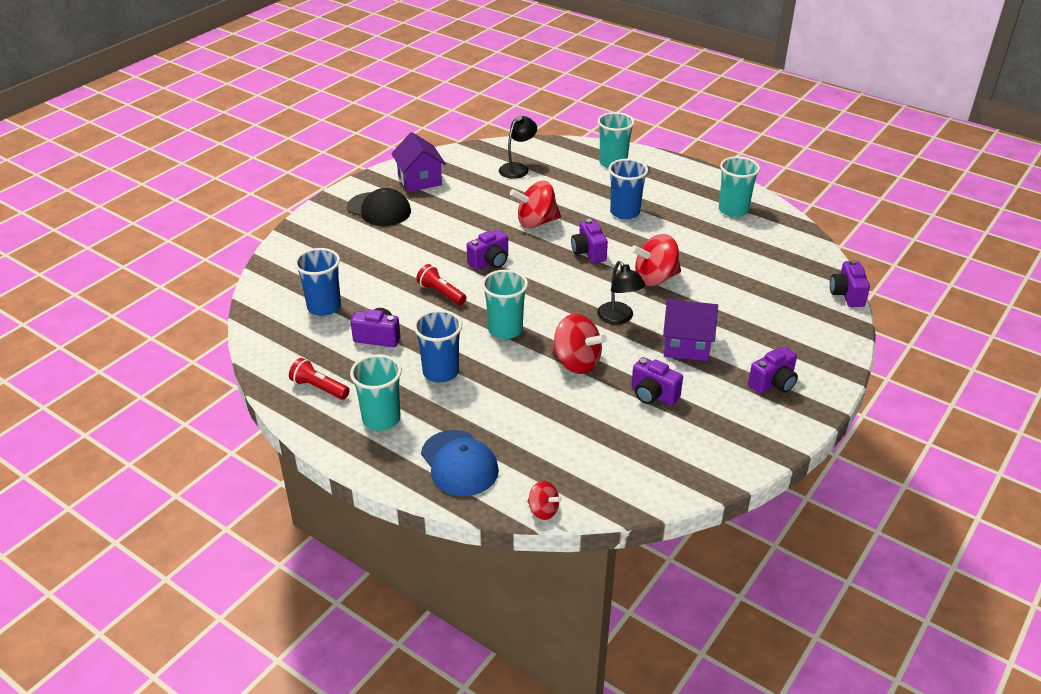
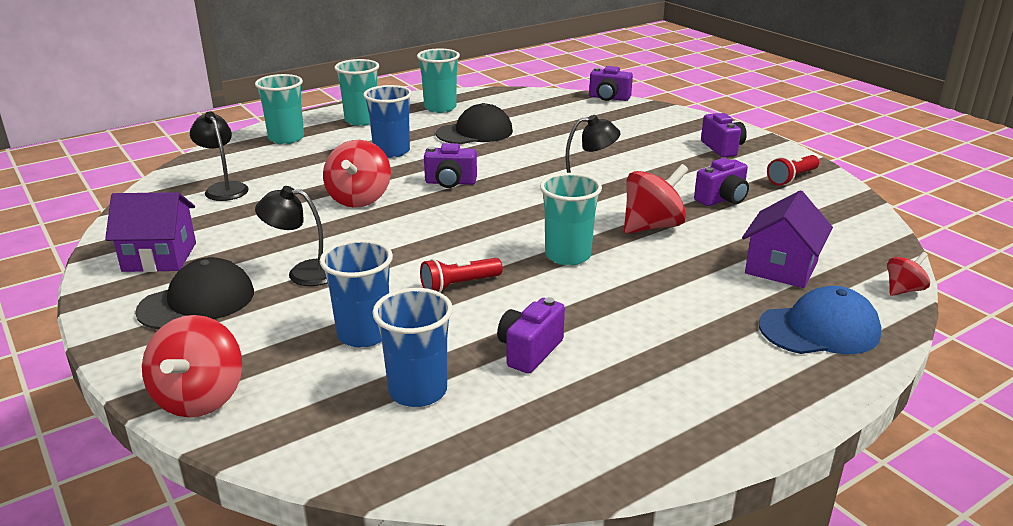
camera: 70 degrees left, 10 degrees down
(319, 388) = (627, 425): red flashlight -> red flashlight (791, 178)
(381, 419) = (719, 376): turquoise cup -> turquoise cup (361, 120)
(427, 232) = (303, 273): none -> black lamp
(441, 372) = (633, 313): blue cup -> blue cup (364, 334)
(490, 262) = (417, 241): purple camera -> none
(655, 278) = (527, 161): red spinning top -> red spinning top (200, 398)
(686, 345) = (648, 169): purple house -> purple house (781, 268)
(694, 240) = (475, 132): none -> black cap

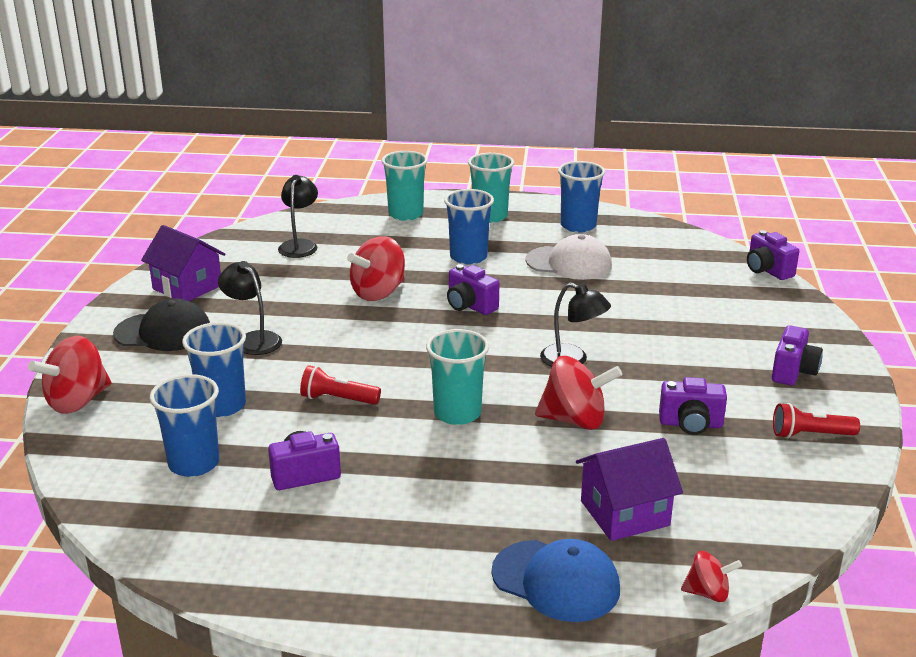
camera: 40 degrees right, 0 degrees up
(440, 108) = (578, 226): turquoise cup -> blue cup
(475, 132) = (569, 263): black cap -> white cap

